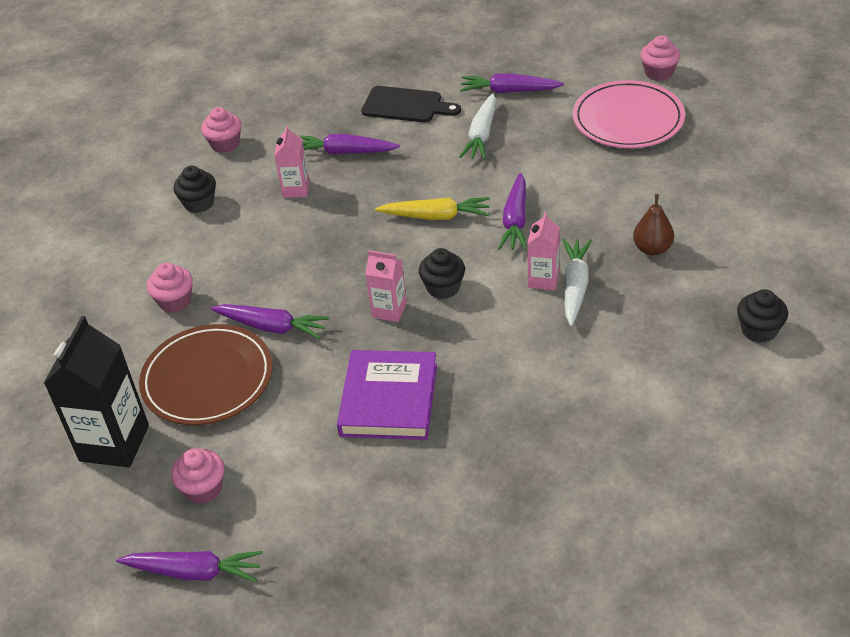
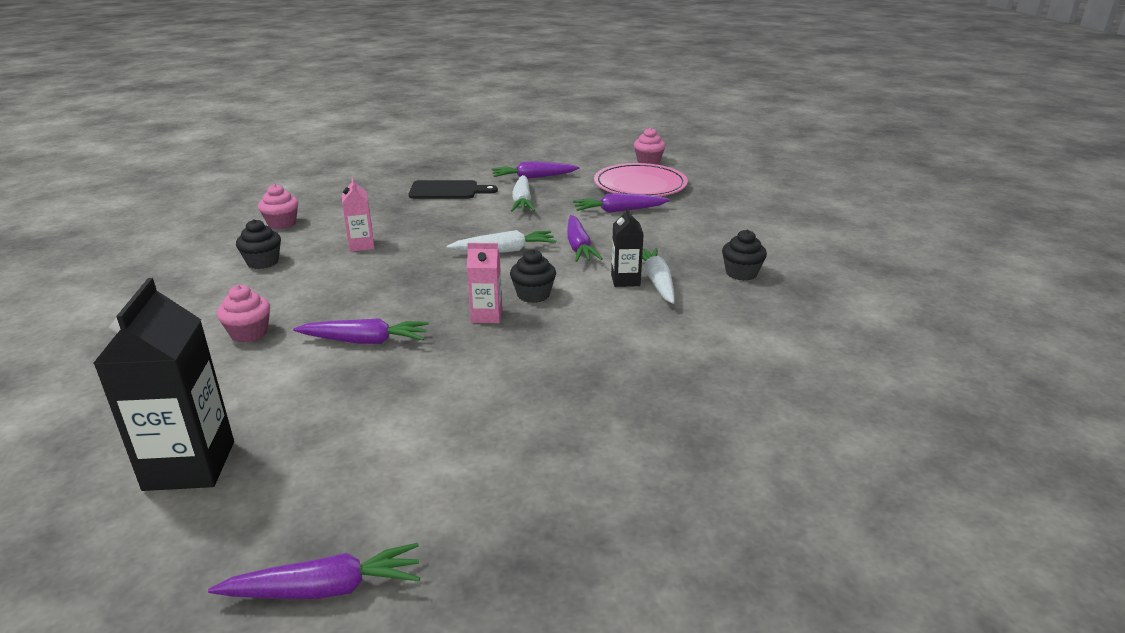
camera: 20 degrees left, 15 degrees down
(203, 488) = (318, 494): pink cupcake -> none
(207, 379) = (301, 391): brown plate -> none
(345, 152) = (401, 220): purple carrot -> purple carrot (619, 211)
(389, 400) = (515, 382): purple book -> none
(435, 216) = (504, 250): yellow carrot -> white carrot
(543, 279) = (625, 280): pink carton -> black carton
(652, 249) = (709, 253): brown pear -> none
(759, 330) = (836, 292): black cupcake -> black cupcake (741, 273)

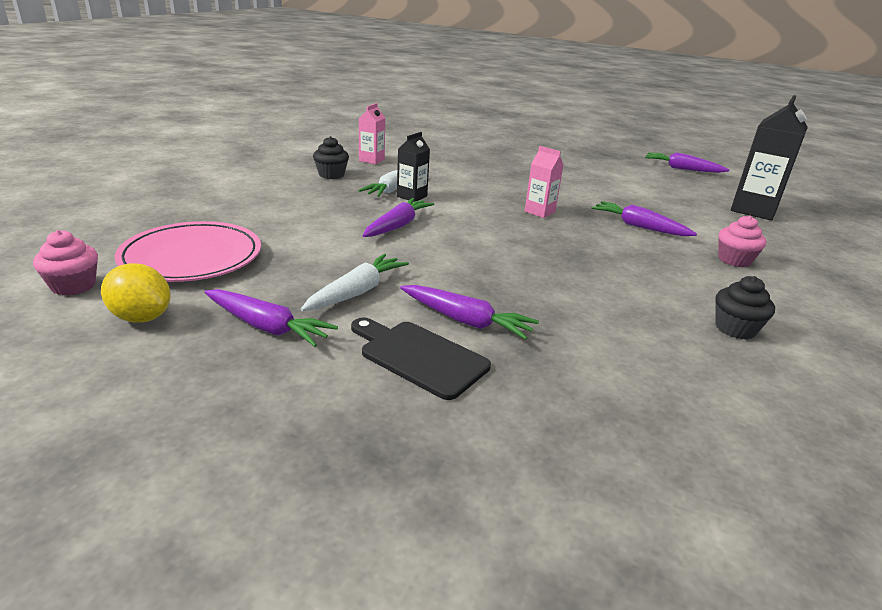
camera: 145 degrees left, 0 degrees up
(282, 223) = (716, 393): pink cupcake -> none
(361, 245) = (607, 307): pink carton -> pink carton (371, 160)
(504, 250) = (465, 246): white carrot -> none
(533, 295) = (490, 211): black cupcake -> none
(590, 164) = (141, 317): none -> yellow lemon
(619, 211) = (290, 240): purple carrot -> purple carrot (465, 321)

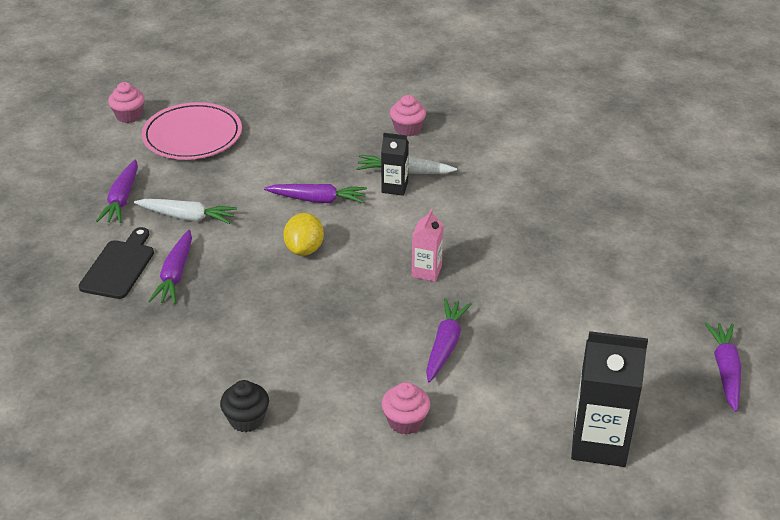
camera: 70 degrees right, 10 degrees up
(141, 317) = (108, 154): yellow lemon -> yellow lemon (304, 249)
(331, 175) = (407, 129): black cupcake -> pink cupcake
(371, 160) = (475, 135): pink carton -> none

